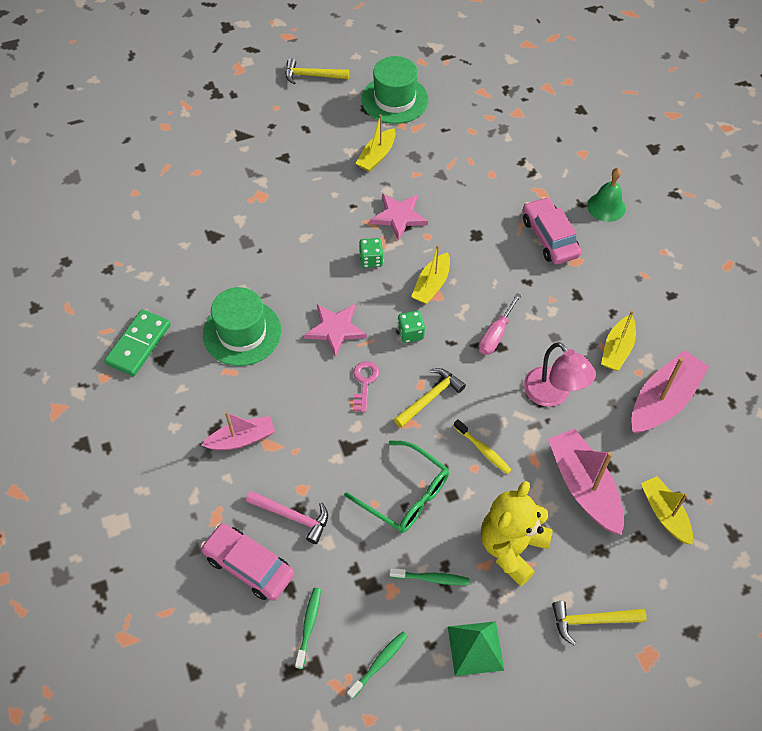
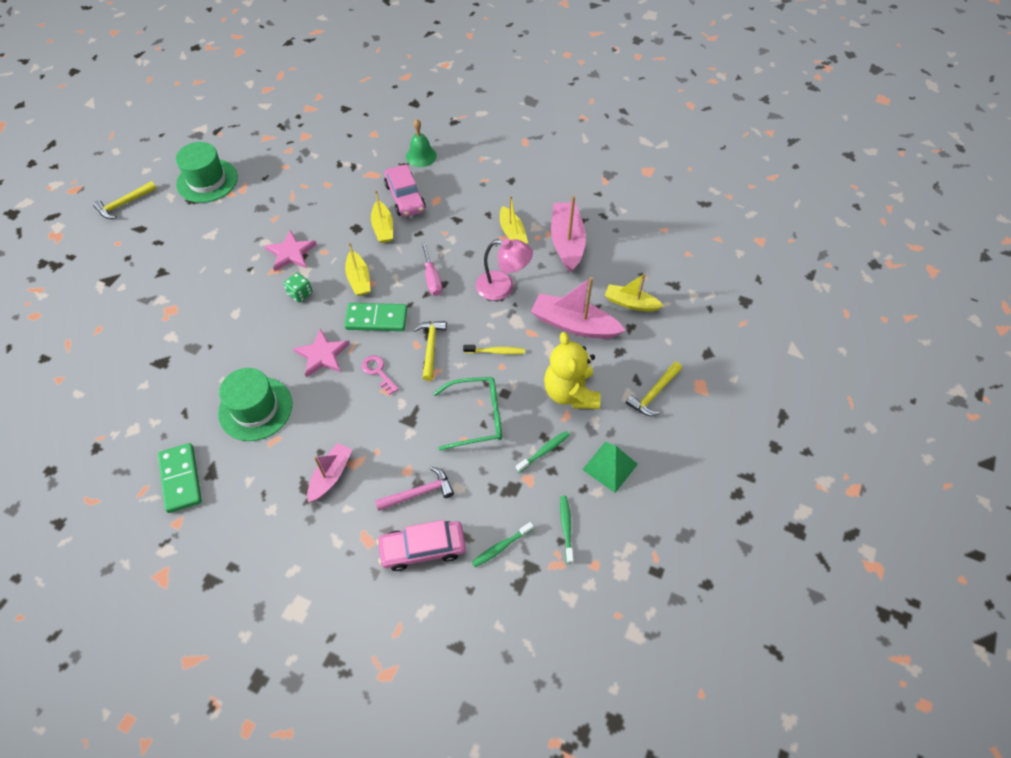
camera: 45 degrees left, 0 degrees up
(309, 625) = (501, 547): green toothbrush -> green toothbrush turned 90 degrees counterclockwise
(377, 156) = (233, 225): yellow boat -> yellow boat (383, 228)
(410, 333) = (376, 319): green dice -> green domino
(549, 237) = (405, 197): pink car -> pink car turned 135 degrees counterclockwise

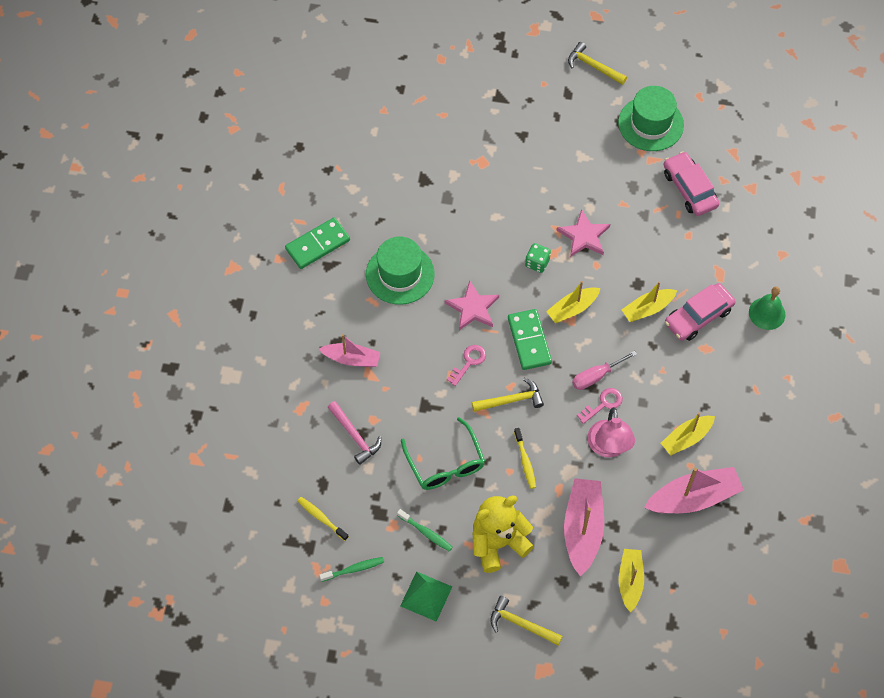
camera: 75 degrees right, 5 degrees up
(422, 548) = (304, 454): pink car -> pink car (689, 189)
(460, 280) = (603, 404): none -> pink key
(501, 547) = (321, 518): green toothbrush -> yellow toothbrush

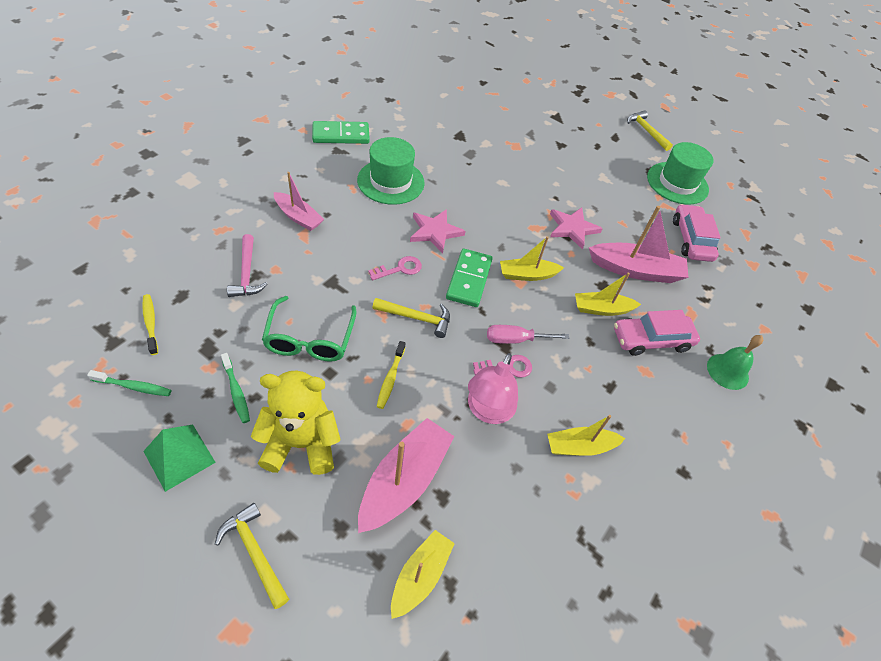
camera: 20 degrees right, 10 degrees down
(537, 263) = (517, 227): green dice -> none
(693, 498) = (554, 517): pink boat -> pink boat (635, 270)

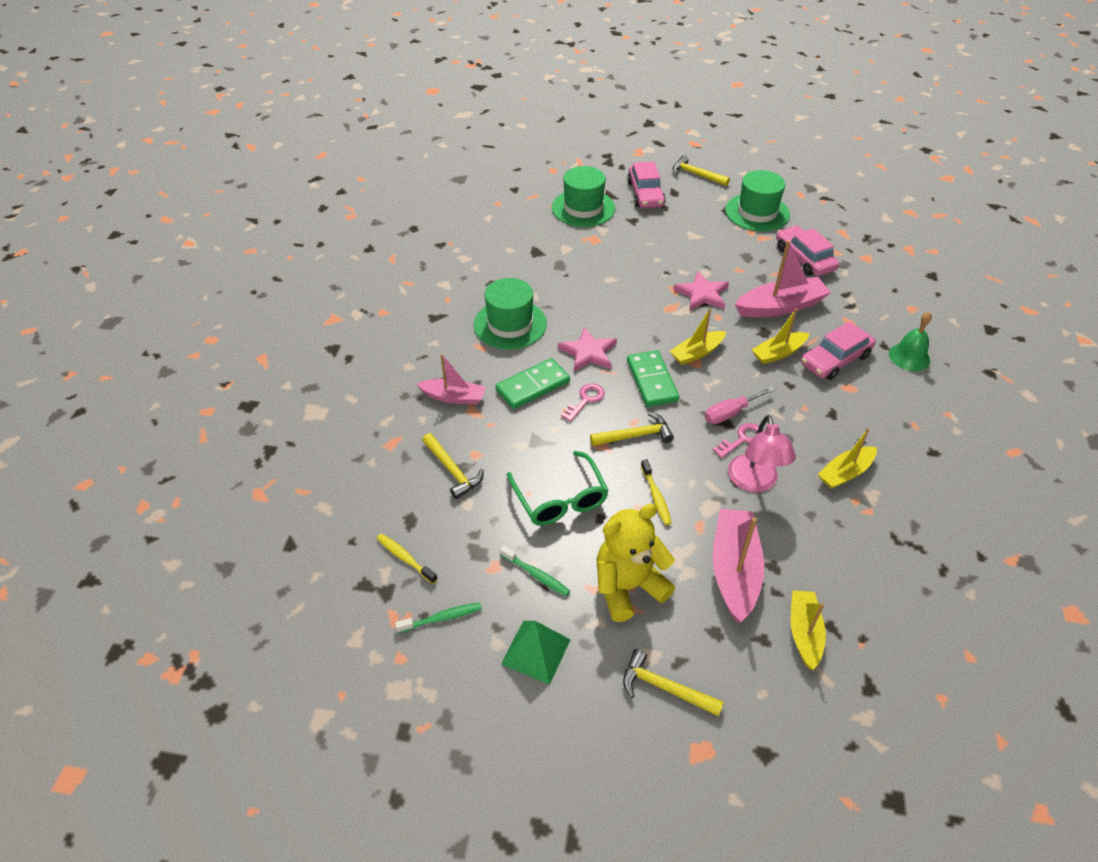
camera: 20 degrees left, 5 degrees down
(247, 273) = (452, 470): pink hammer -> yellow hammer
(341, 135) = (425, 301): green domino -> green domino (533, 386)
(527, 118) = (583, 208): none -> green hat
(588, 128) = (645, 194): none -> pink car

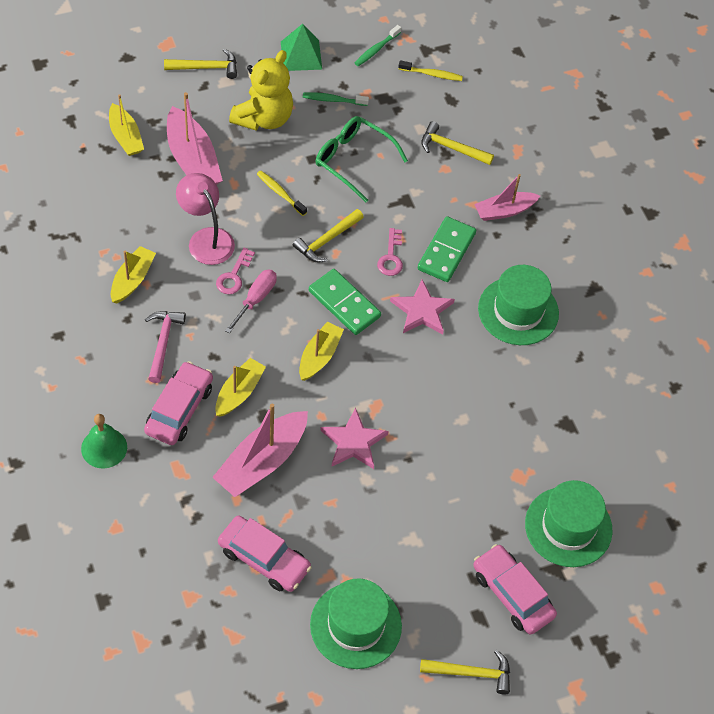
camera: 145 degrees right, 10 degrees up
(832, 410) = (163, 343): none -> pink hammer

